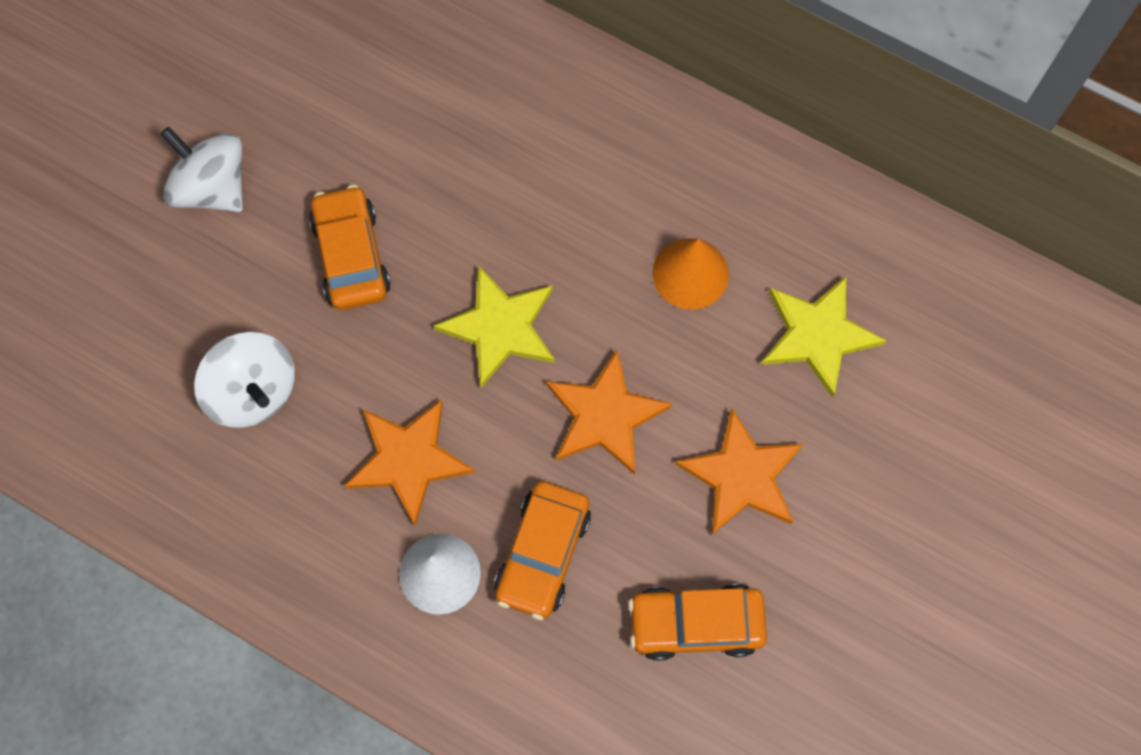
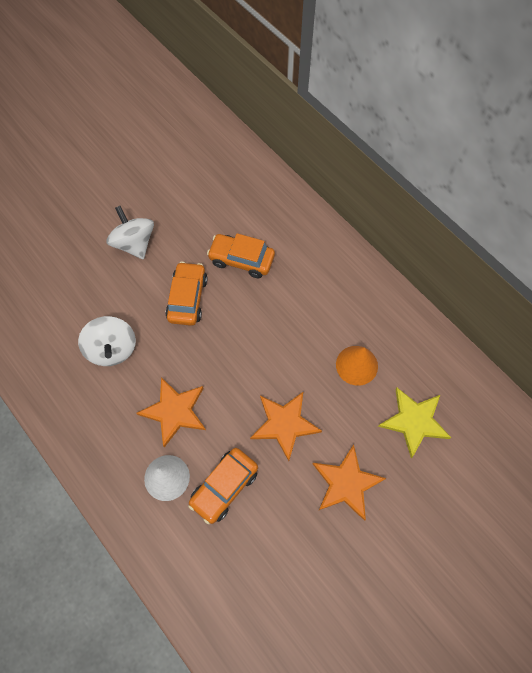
camera: 20 degrees right, 5 degrees down
(500, 327) = (247, 359): yellow star -> none
(695, 624) = (292, 557): orange car -> orange car (241, 260)

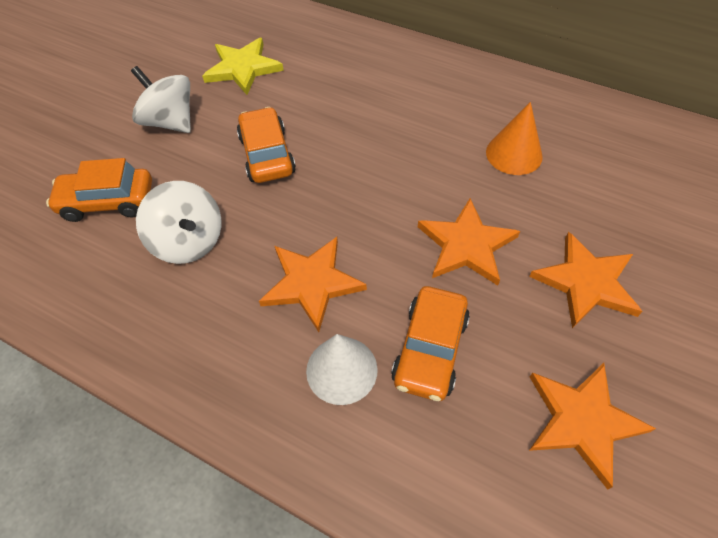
camera: 20 degrees left, 10 degrees down
(241, 260) = (315, 98): orange car -> orange car (108, 202)
(289, 569) = (582, 421): none -> orange star
(414, 421) = (618, 186): yellow star -> yellow star (243, 68)

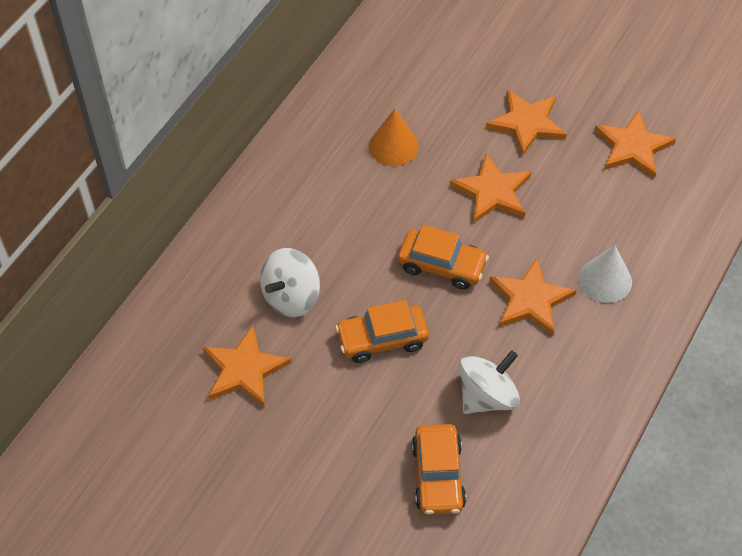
camera: 90 degrees left, 0 degrees up
(171, 122) = (326, 433): white spinning top -> white spinning top (291, 297)
(243, 68) = (244, 369): yellow star -> orange star
(430, 349) = (586, 224): orange car -> orange car (442, 265)

